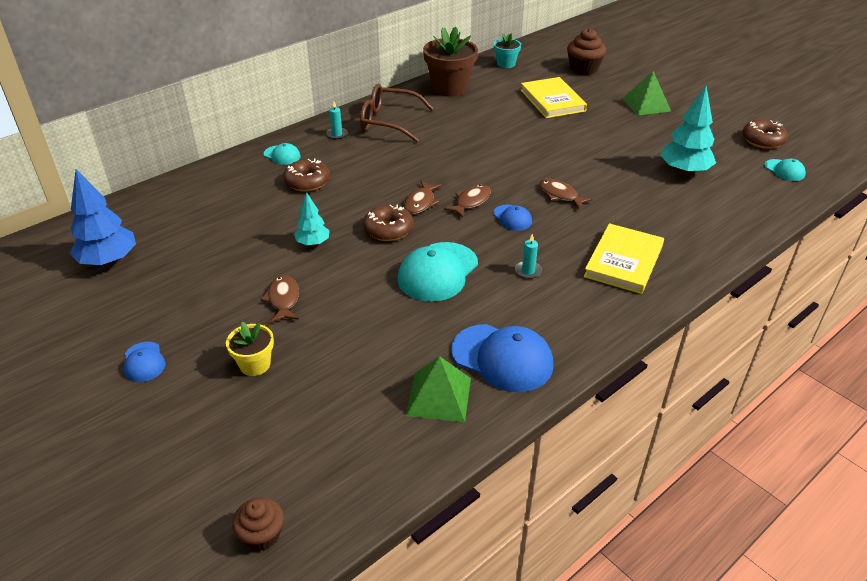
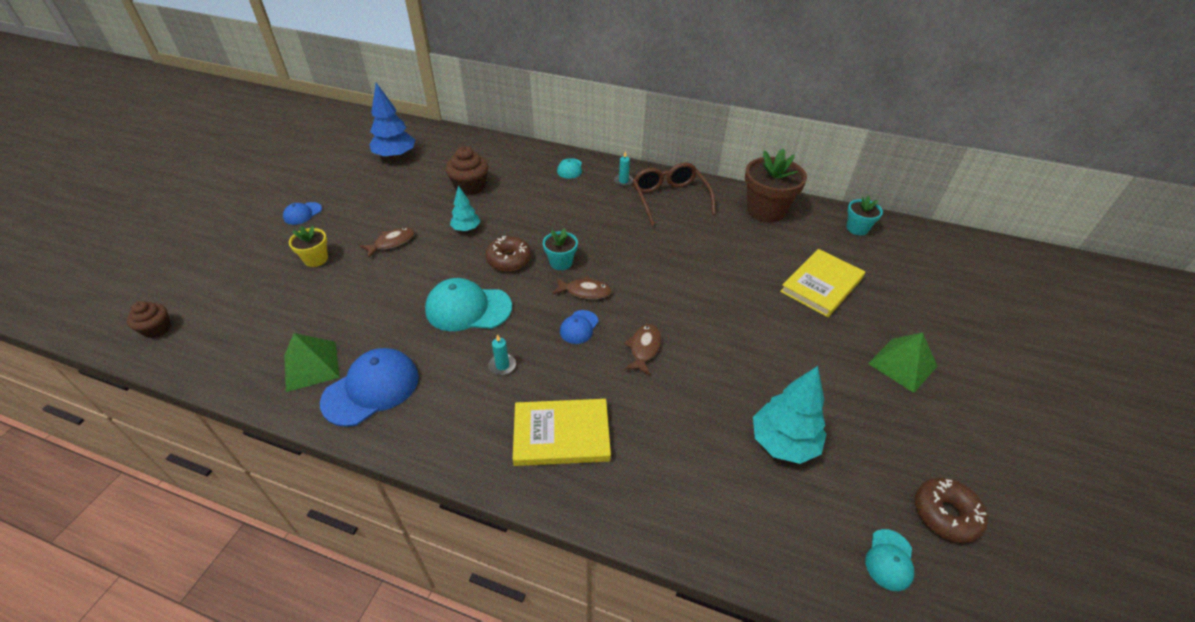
camera: 60 degrees right, 5 degrees up
(307, 182) = (544, 194): brown donut -> none
(420, 202) = (561, 262): brown fish -> turquoise flower pot
(502, 358) = (371, 389): blue cap -> blue cap turned 135 degrees counterclockwise
(583, 69) = (921, 287): brown cupcake -> brown cupcake (470, 186)

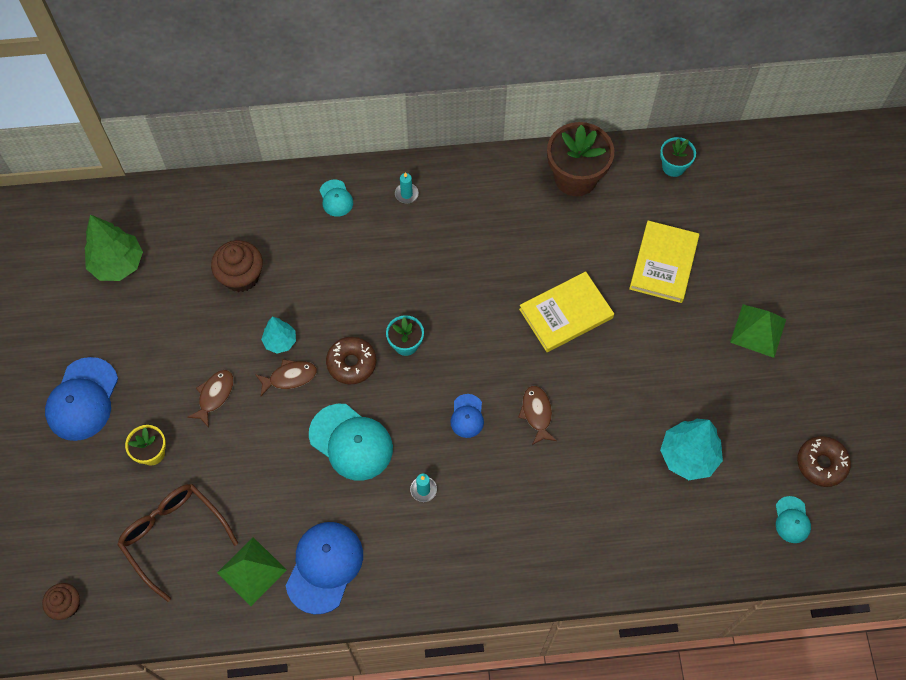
camera: 25 degrees left, 20 degrees up
(302, 213) = (82, 399): blue cap -> blue cap, size x1.93
(395, 156) = (118, 264): blue tree -> green tree
(468, 308) = (351, 442): turquoise cap -> turquoise cap turned 120 degrees counterclockwise
(561, 434) = (512, 532): yellow book -> yellow book (566, 313)
(585, 291) = (449, 371): brown fish -> brown fish (290, 377)
(670, 199) = (470, 202): brown glasses -> brown glasses (174, 536)

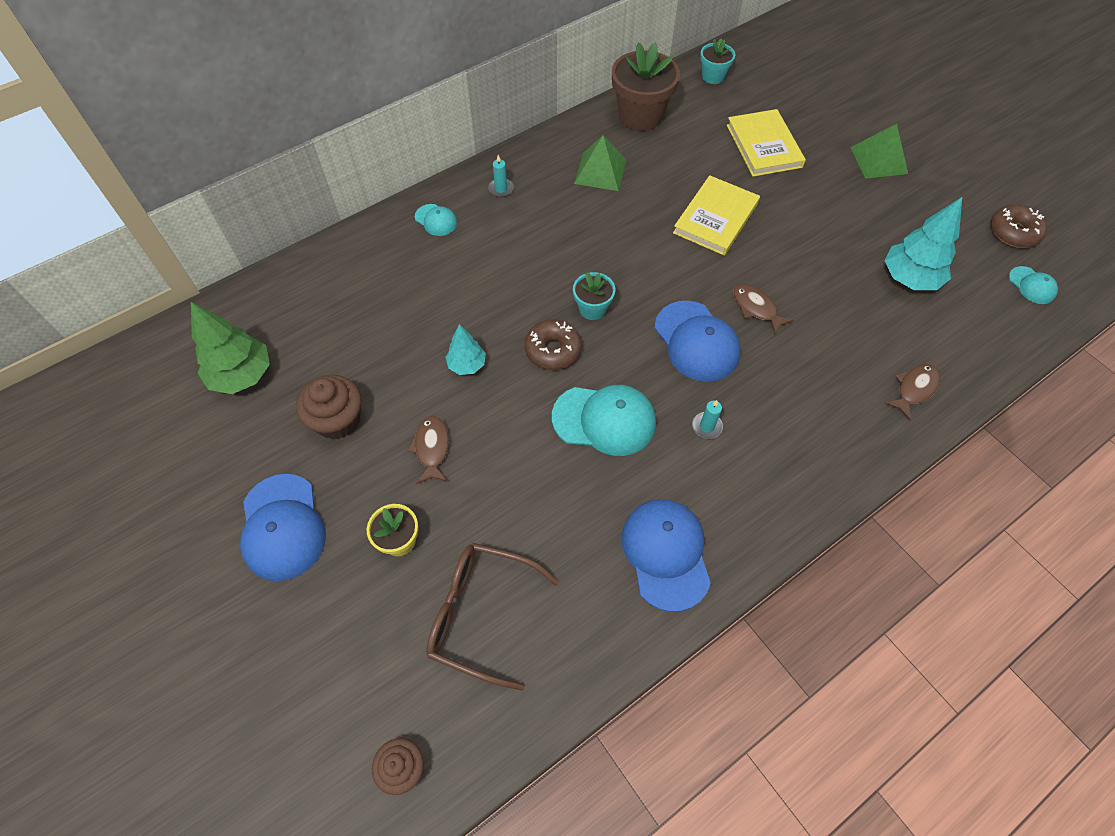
camera: 30 degrees left, 5 degrees down
(241, 276) = (386, 326): brown cupcake -> brown cupcake (337, 420)
(252, 571) = (593, 602): green pyramid -> green pyramid (600, 171)
(290, 377) = (499, 392): brown fish -> brown fish (914, 389)
(467, 416) = (696, 341): blue cap -> blue cap, size x1.93

